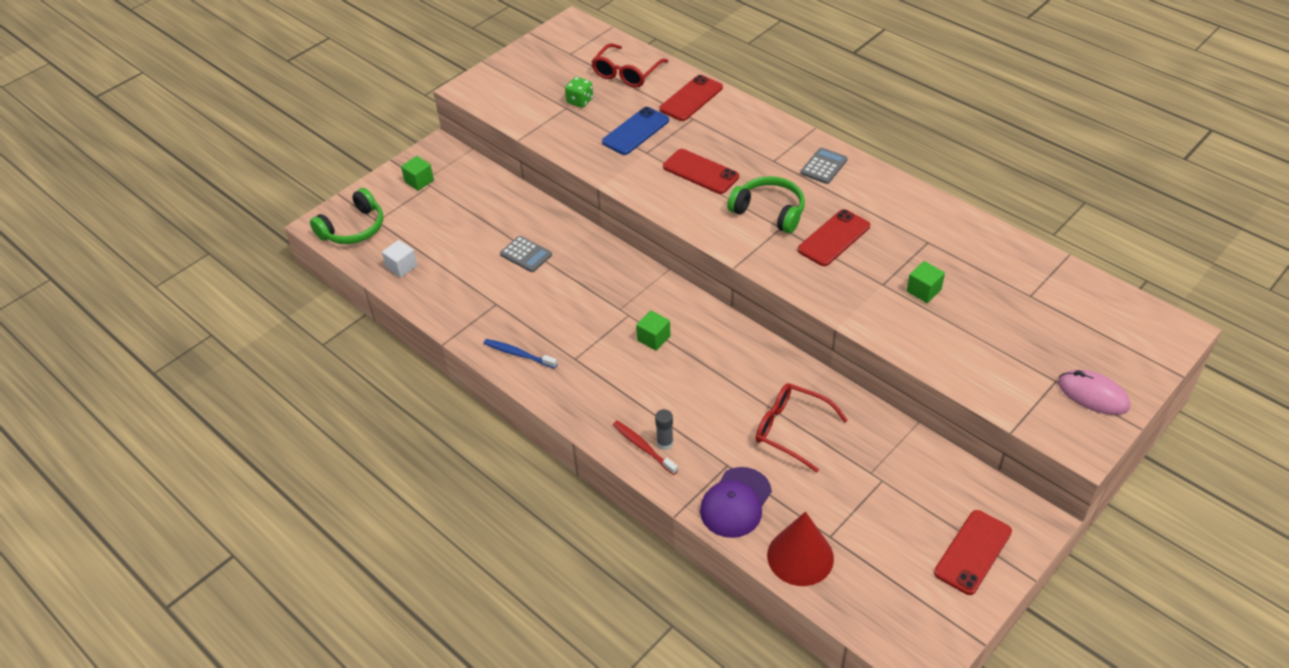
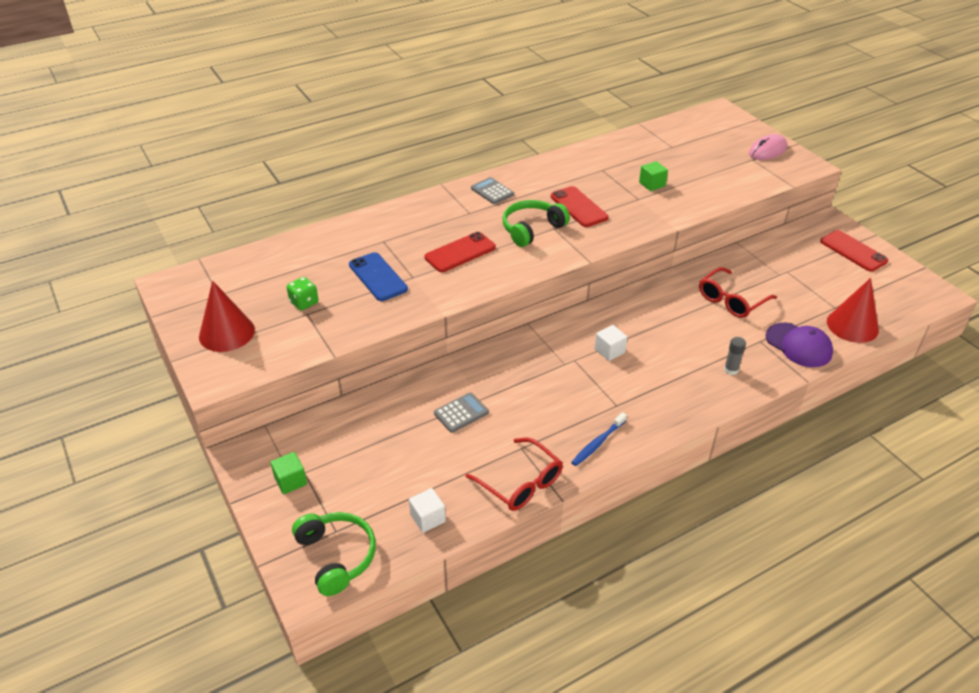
camera: 75 degrees left, 5 degrees down
(524, 75) = (226, 333): none -> red cone
(626, 73) = (284, 265): red glasses -> red glasses (520, 483)
(643, 447) = (732, 383): red toothbrush -> none
(653, 338) = (609, 351): green cube -> white cube
(691, 98) = (354, 236): red phone -> none

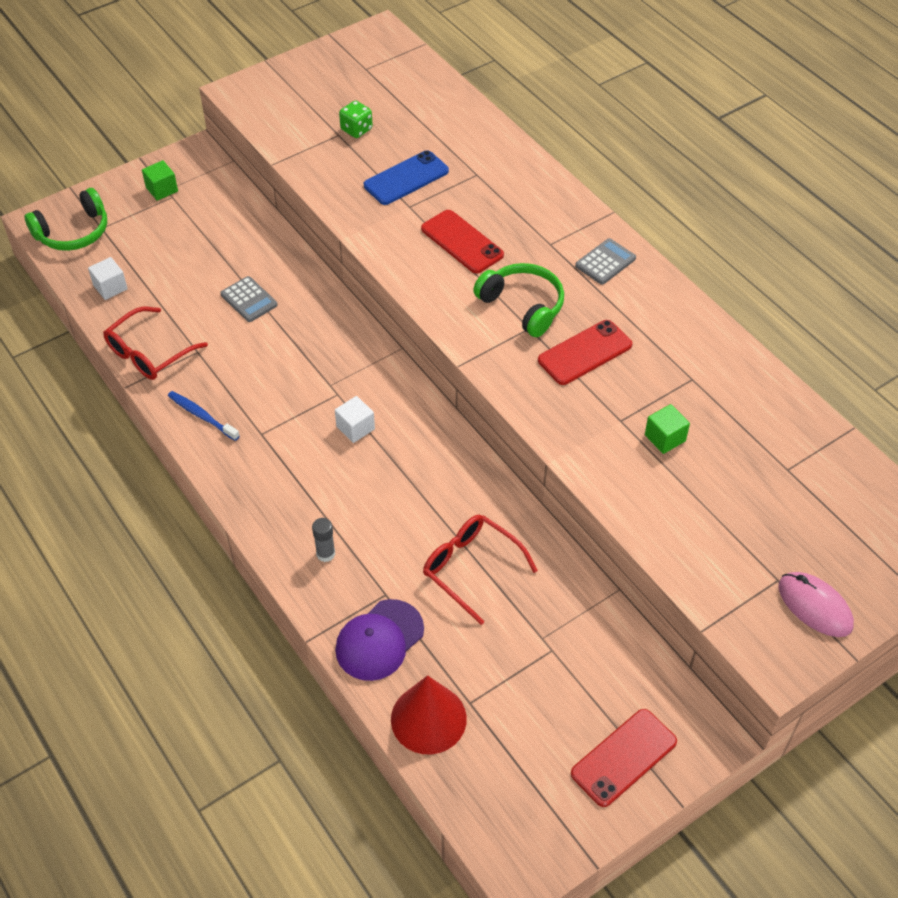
camera: 85 degrees right, 10 degrees up
(226, 333) = (305, 86): red cone -> none

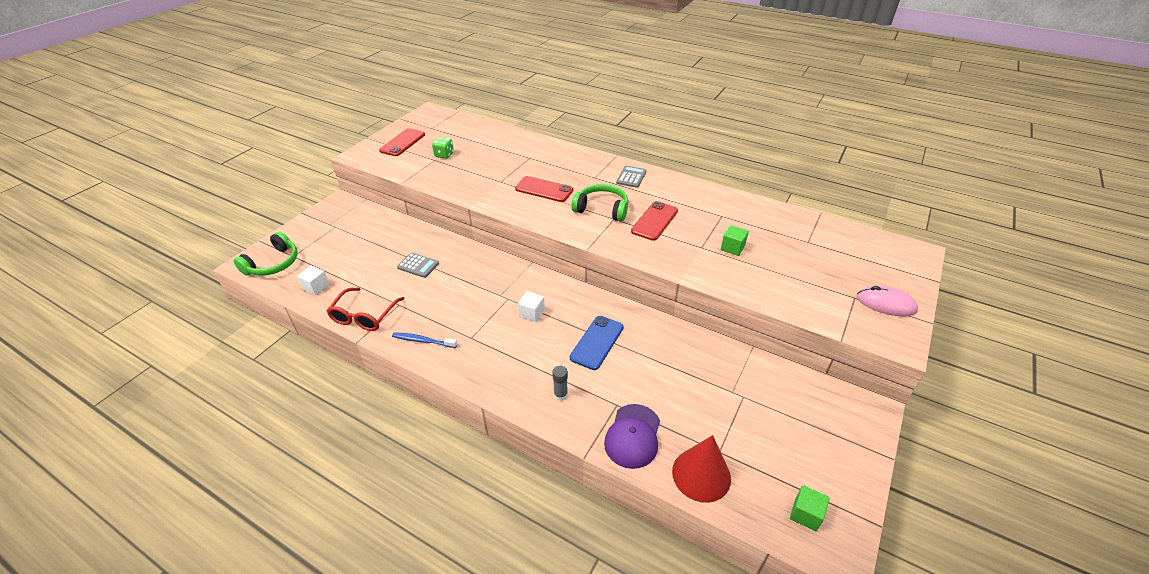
camera: 25 degrees left, 10 degrees down
(162, 189) = (326, 225): green cube -> green cube (805, 514)
(406, 178) = (489, 169): blue phone -> blue phone (597, 342)
(471, 568) = (659, 367): red glasses -> none
(623, 757) = (836, 444): red phone -> red phone (402, 142)

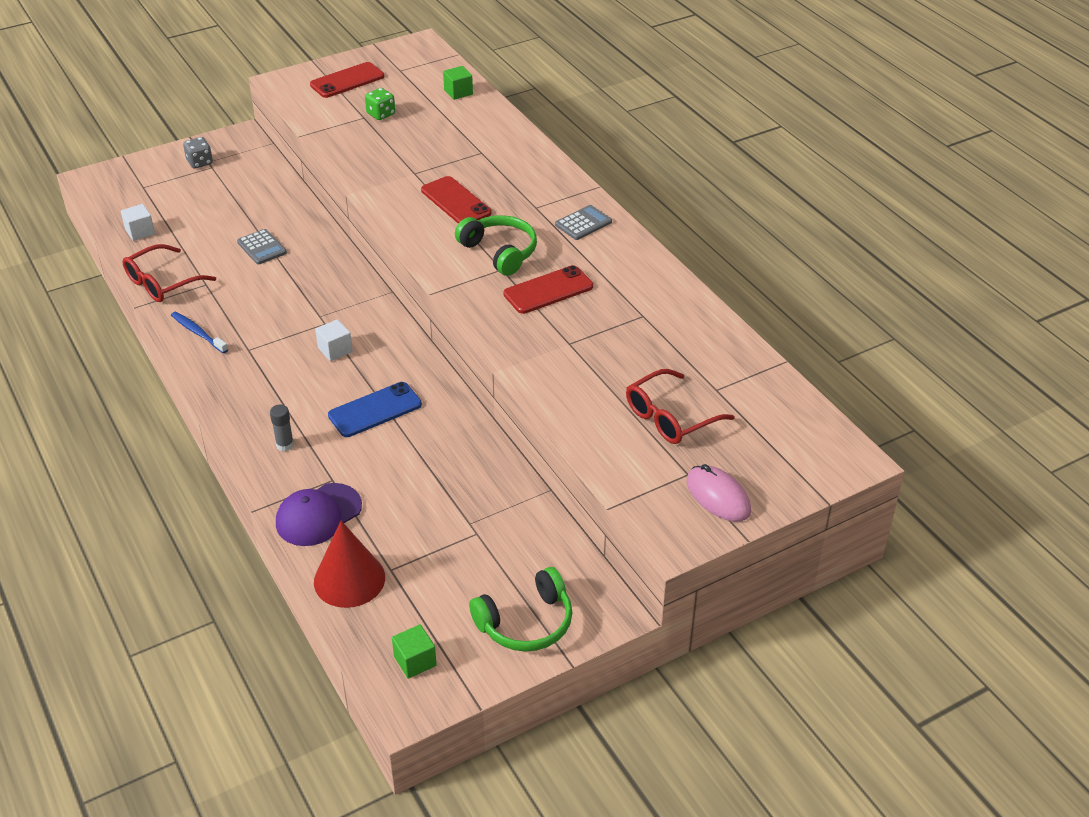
camera: 30 degrees right, 0 degrees up
(273, 264) = (117, 189): green headphones -> green headphones (526, 622)
(323, 226) = (200, 162): none -> grey dice
(732, 248) = (607, 359): green cube -> green cube (458, 92)
(805, 268) = (670, 417): none -> red glasses

